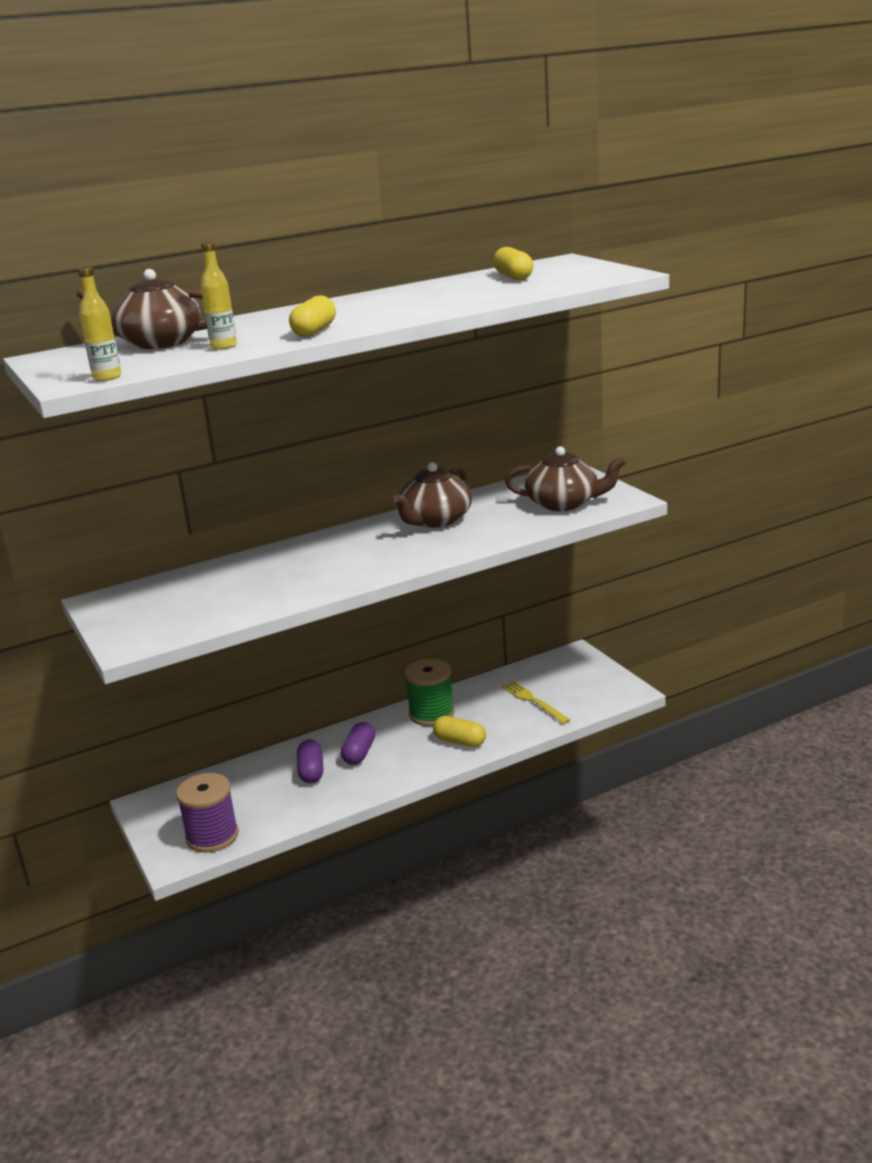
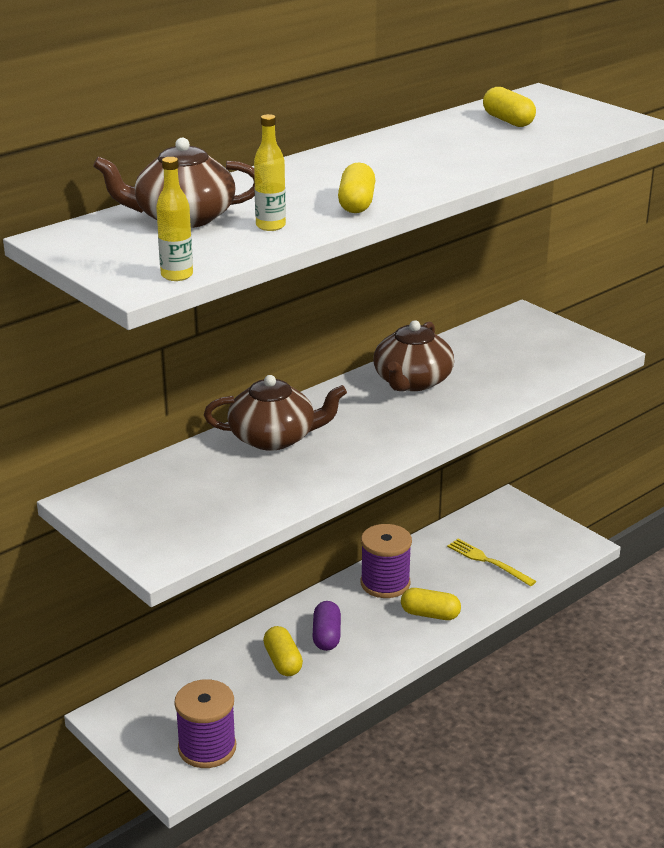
camera: 15 degrees left, 5 degrees up
(311, 771) = (283, 661): purple capsule -> yellow capsule
(431, 714) = (385, 583): green spool -> purple spool
(564, 503) = (539, 356): brown teapot -> brown teapot (274, 438)

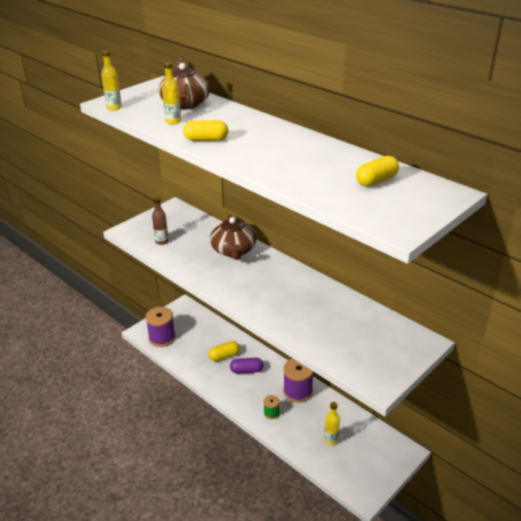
camera: 85 degrees right, 5 degrees up
(220, 514) = (162, 241): none -> brown bottle
(412, 381) = (307, 294): brown teapot -> none
(430, 614) = (271, 413): yellow capsule -> green spool
(488, 561) = (331, 440): yellow fork -> yellow bottle

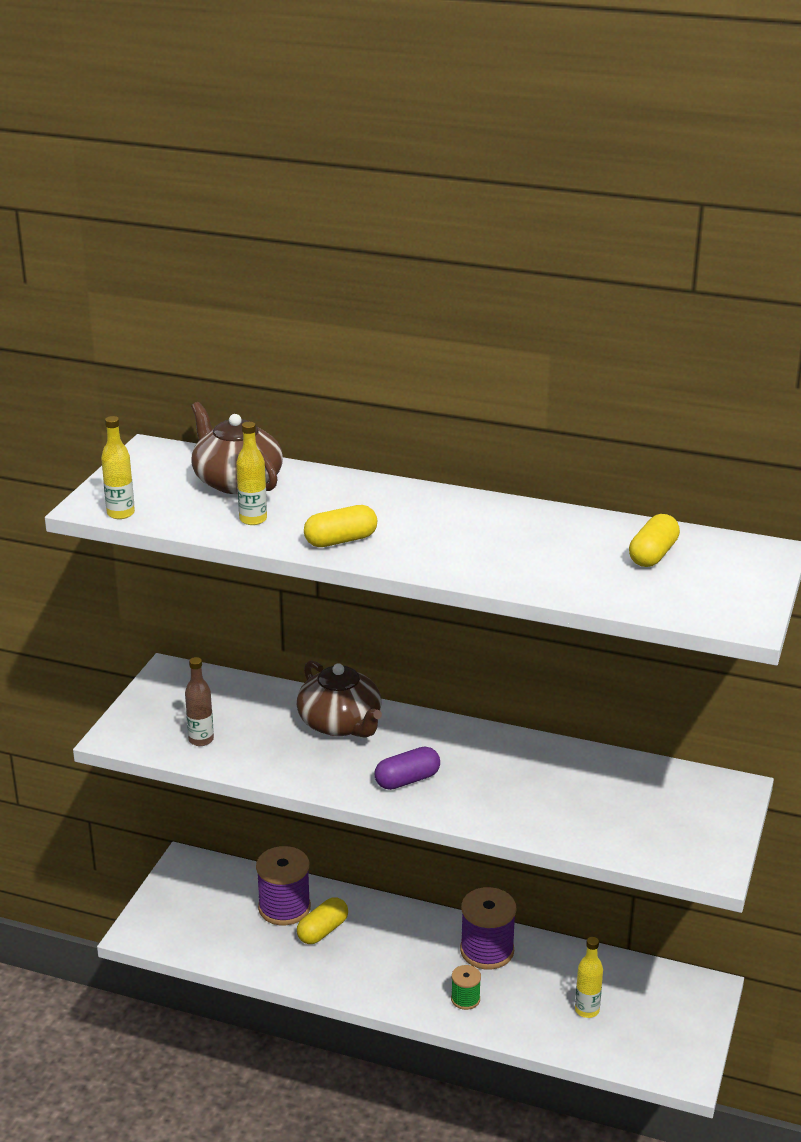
camera: 25 degrees left, 5 degrees down
(162, 338) = (185, 933): purple spool -> purple spool (284, 908)
(246, 370) = (378, 943): purple capsule -> purple capsule (407, 780)

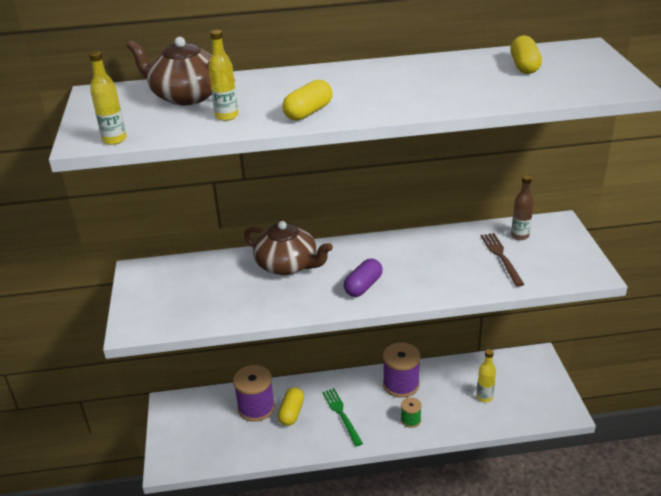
camera: 25 degrees left, 5 degrees up
(201, 740) = (198, 309): brown bottle -> brown bottle (520, 236)
(382, 957) = (341, 414): none -> green fork
(611, 805) = (501, 257): none -> brown fork

